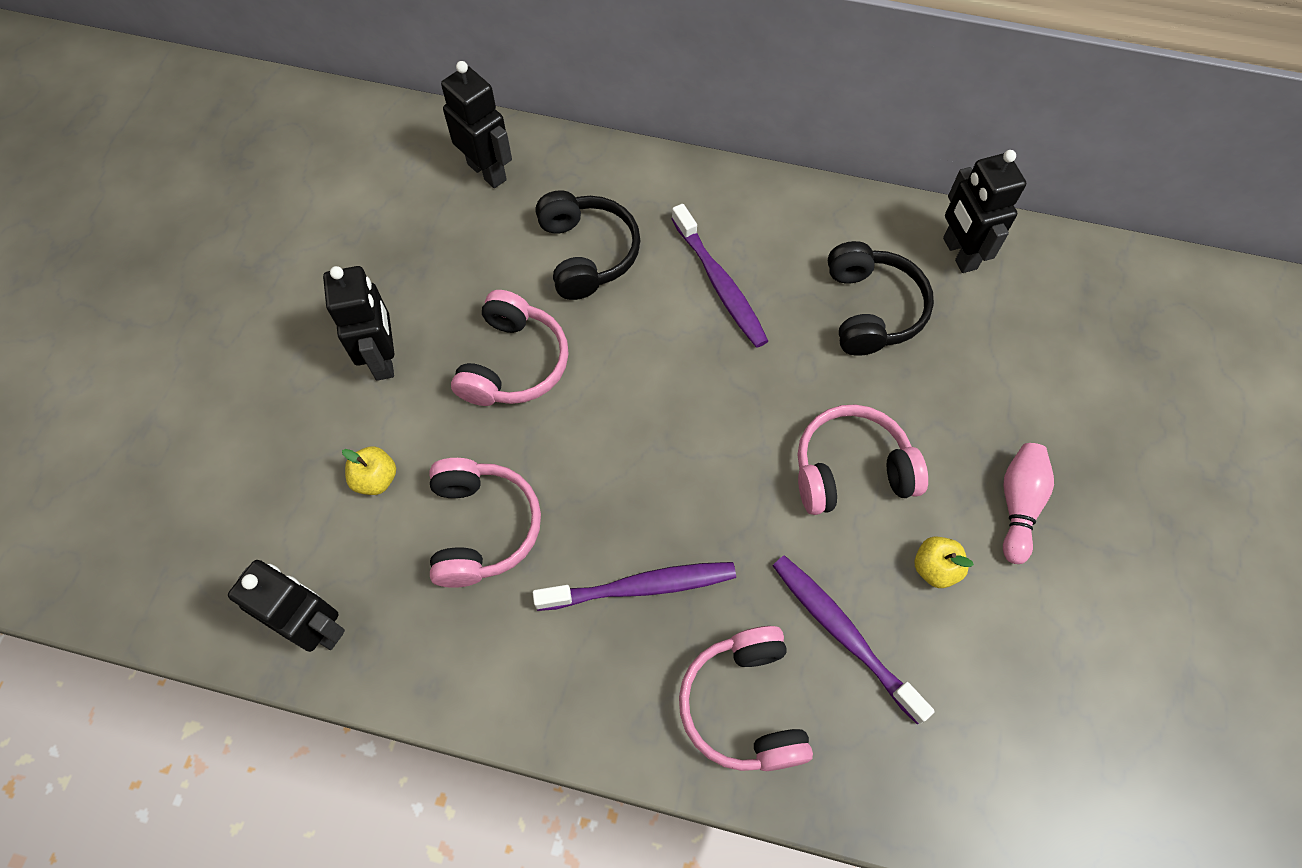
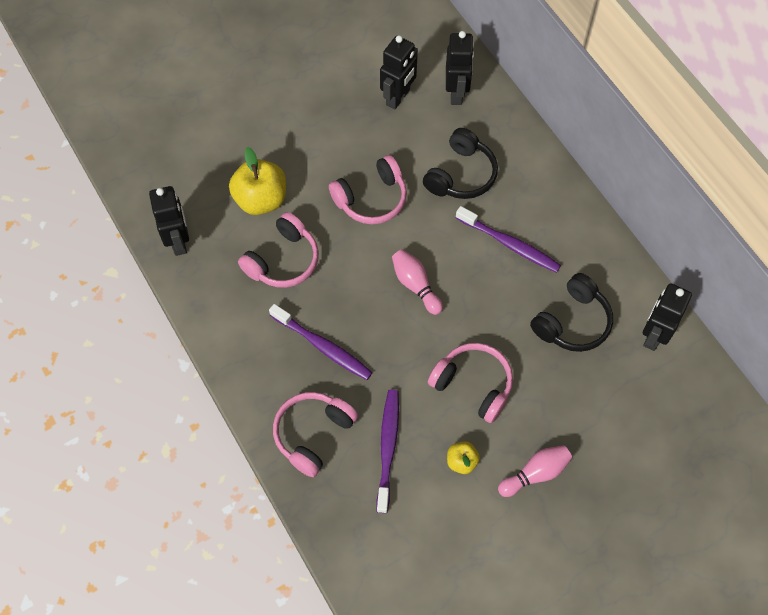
camera: 45 degrees right, 0 degrees up
(376, 479) = (261, 199): yellow apple -> yellow apple, size x1.93
(383, 358) = (317, 147): black robot -> black robot (398, 97)
(669, 417) = (415, 285): none -> pink bowling pin
(720, 284) = (510, 244): purple toothbrush -> purple toothbrush turned 75 degrees counterclockwise

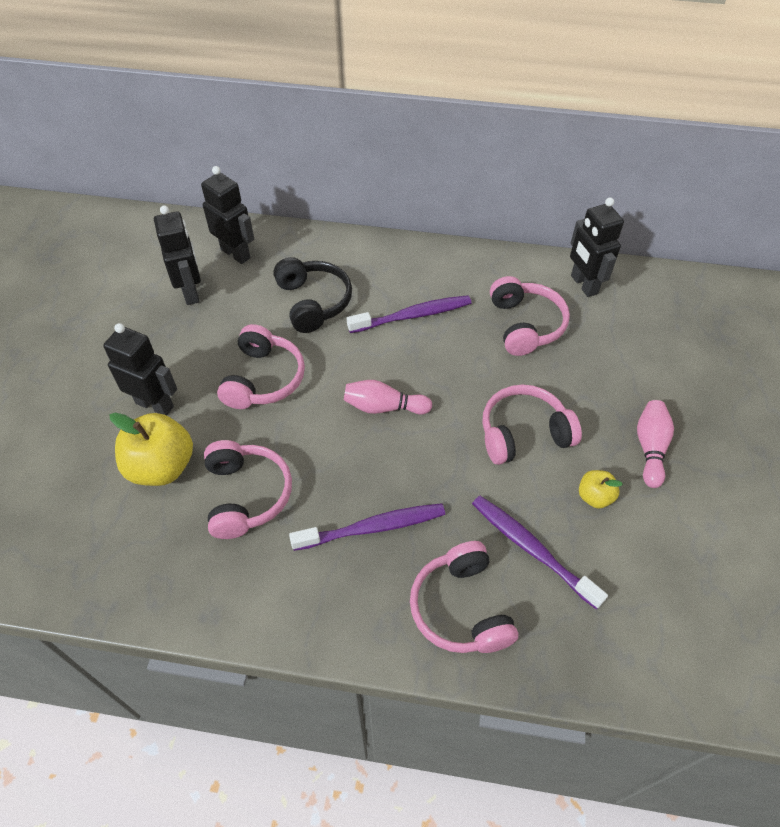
camera: 50 degrees left, 10 degrees down
(179, 241) = (119, 577): black robot -> black robot (155, 404)
(572, 322) = (525, 325): black headphones -> pink headphones

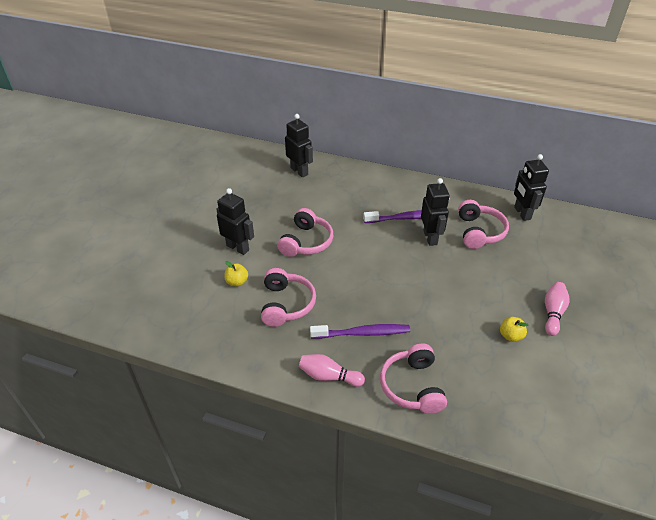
camera: 10 degrees right, 10 degrees down
(162, 466) = (237, 282): yellow apple -> yellow apple, size x0.52
(191, 292) = (269, 189): black robot -> black robot (430, 237)
(313, 302) = (343, 203): black headphones -> none
(384, 407) = (379, 267): pink bowling pin -> pink bowling pin (329, 376)
(523, 433) = (468, 293): pink headphones -> none
(531, 549) = (464, 359): purple toothbrush -> none

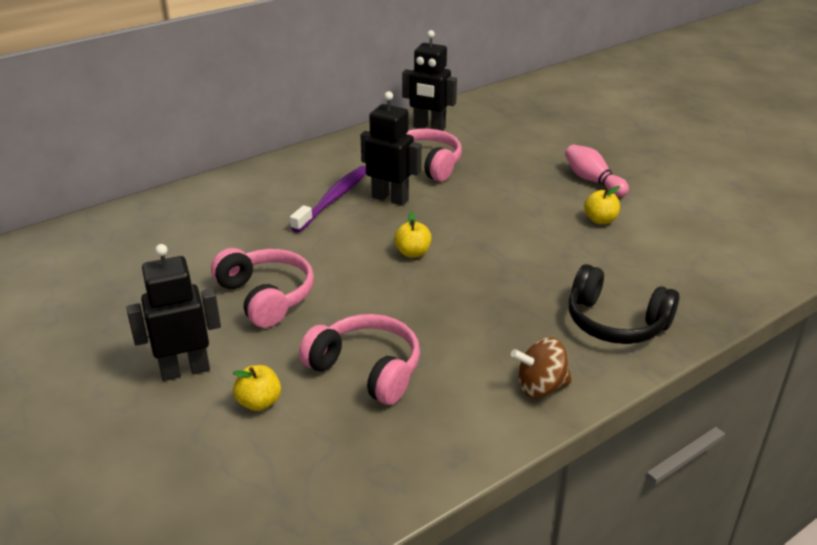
camera: 55 degrees left, 10 degrees down
(299, 171) = (110, 239): black robot -> none
(329, 376) = (540, 387): pink bowling pin -> brown spinning top
(362, 333) = (493, 323): purple toothbrush -> none
(391, 272) = (412, 253): none -> yellow apple
(412, 386) = (615, 322): pink headphones -> black headphones

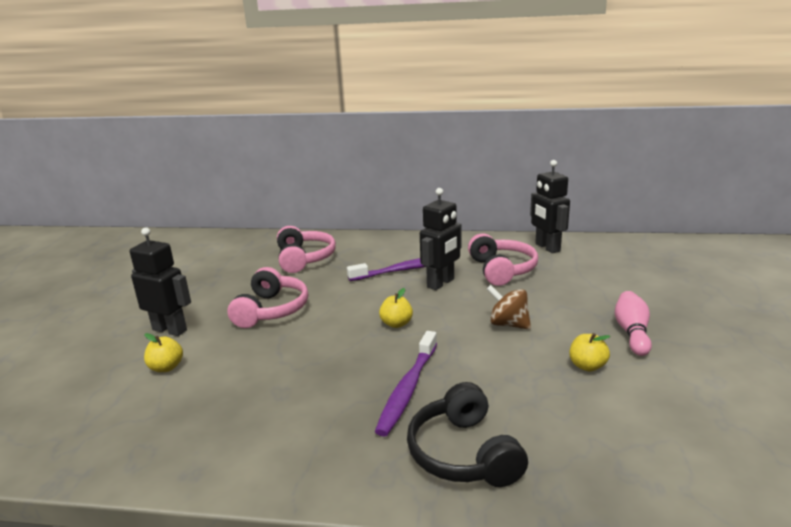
camera: 45 degrees right, 10 degrees down
(366, 370) = (245, 382): pink headphones -> pink headphones (304, 259)
(390, 198) = (441, 283): black robot -> black robot turned 60 degrees clockwise
(510, 300) = (407, 389): none -> purple toothbrush
(540, 387) = (322, 464): brown spinning top -> brown spinning top (508, 324)

